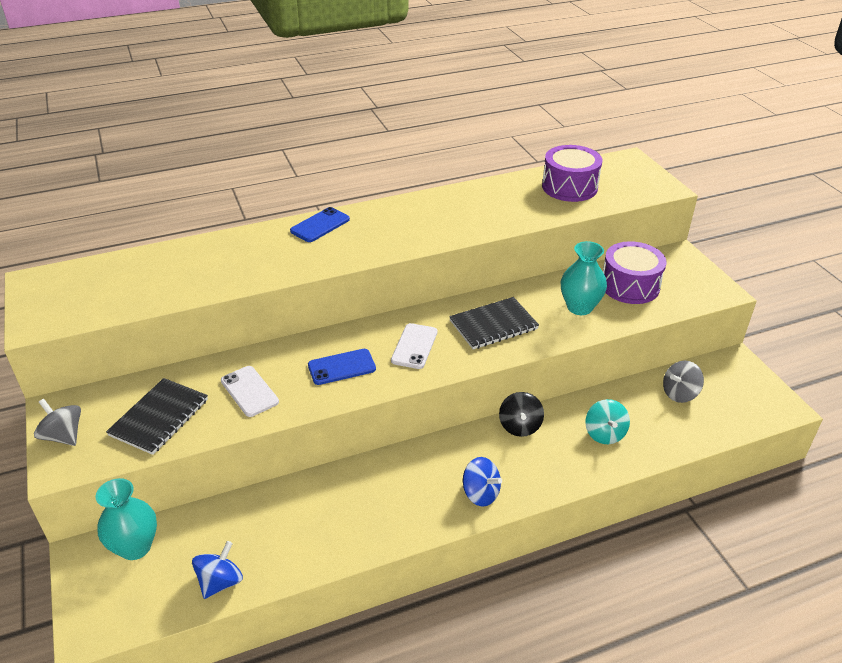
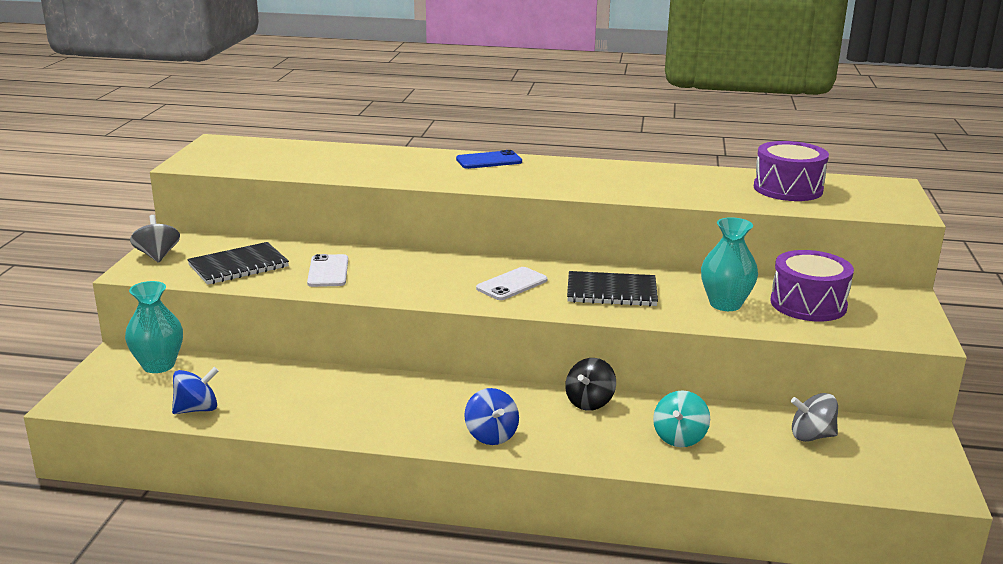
camera: 30 degrees right, 15 degrees down
(341, 367) = (426, 279): blue phone -> none

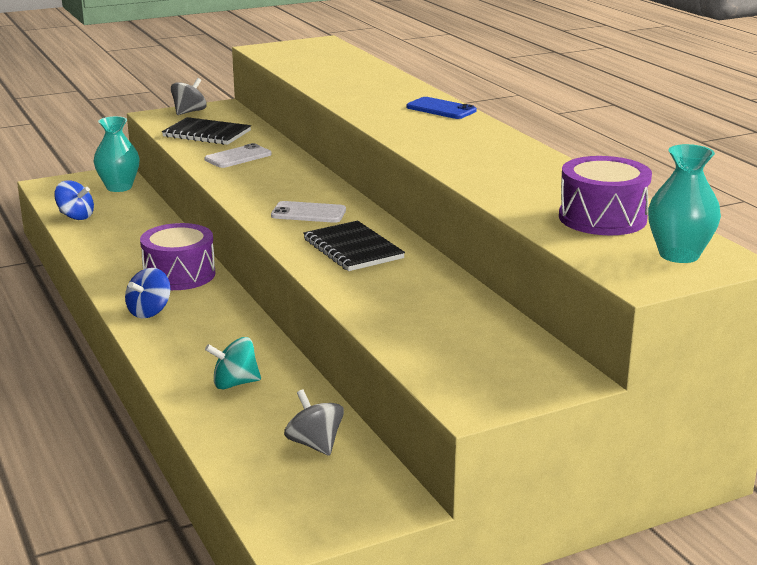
camera: 55 degrees right, 0 degrees up
(589, 402) = (249, 332): black spinning top -> none
(725, 304) = (400, 297): turquoise vase -> turquoise vase (679, 255)
(808, 304) = (463, 333): purple drum -> purple drum (179, 275)

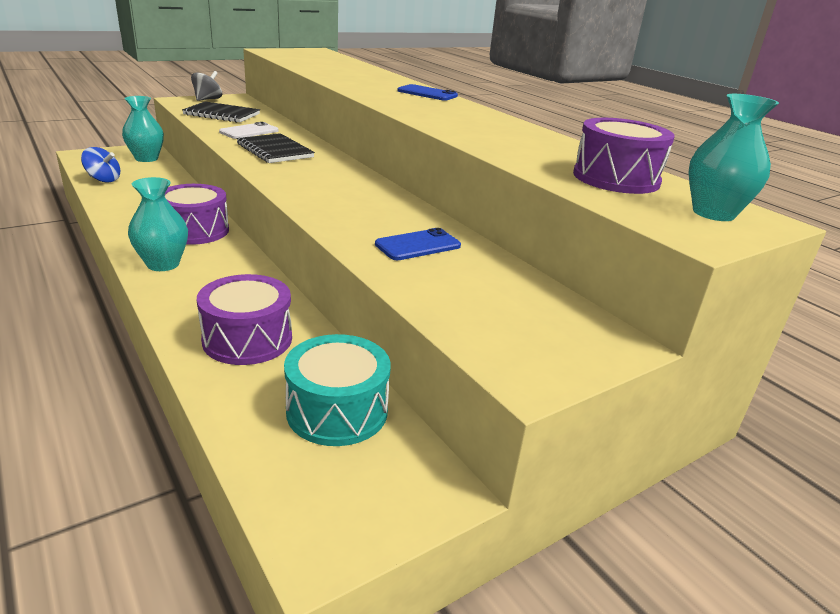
camera: 10 degrees left, 5 degrees up
(149, 312) = (163, 264): blue spinning top -> turquoise vase
(235, 383) = (247, 339): turquoise spinning top -> purple drum
(308, 213) = (315, 176): white phone -> none
(315, 444) = (337, 411): grey spinning top -> turquoise drum
(353, 249) = (361, 207): black notebook -> black notebook (275, 150)
(403, 289) = (418, 245): none -> blue phone

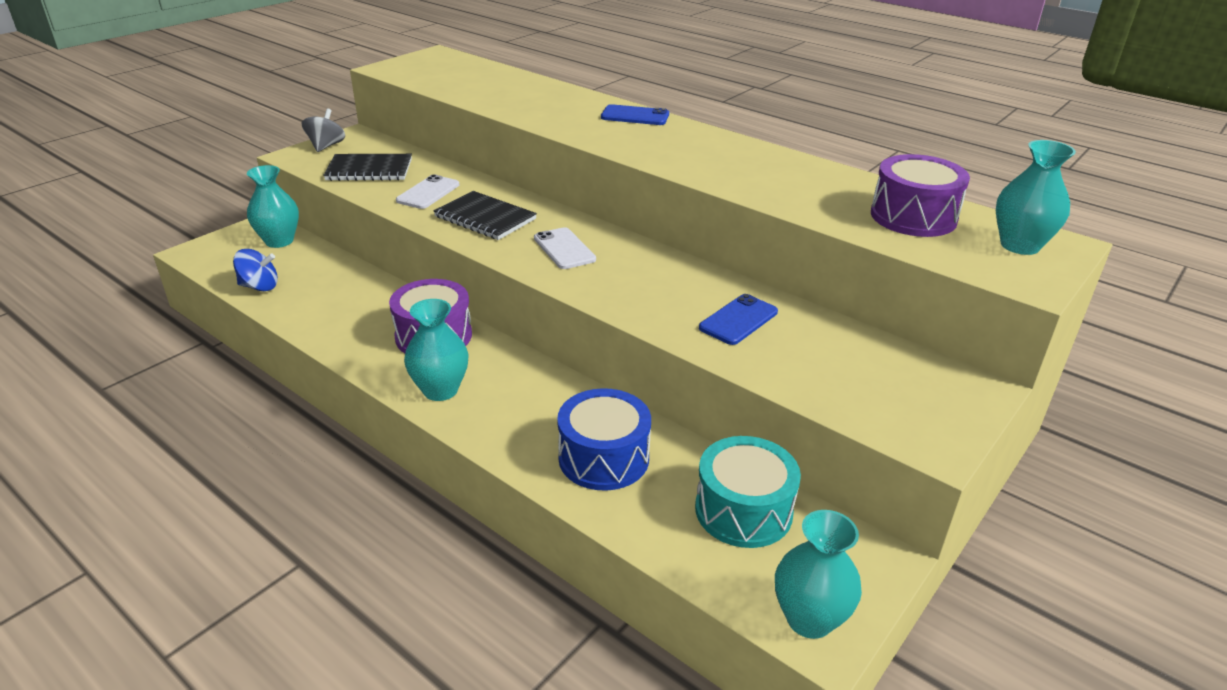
camera: 15 degrees left, 5 degrees up
(247, 339) = (603, 458): purple drum -> blue drum
(316, 177) = (564, 249): none -> white phone
(320, 525) = (809, 619): none -> turquoise vase

